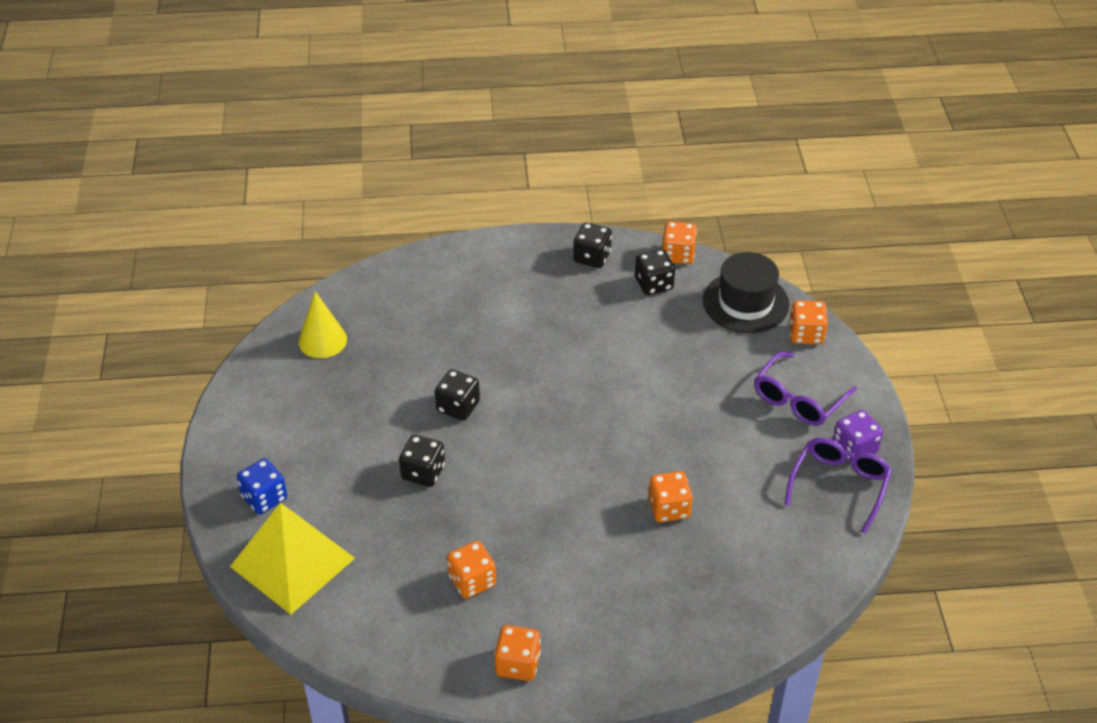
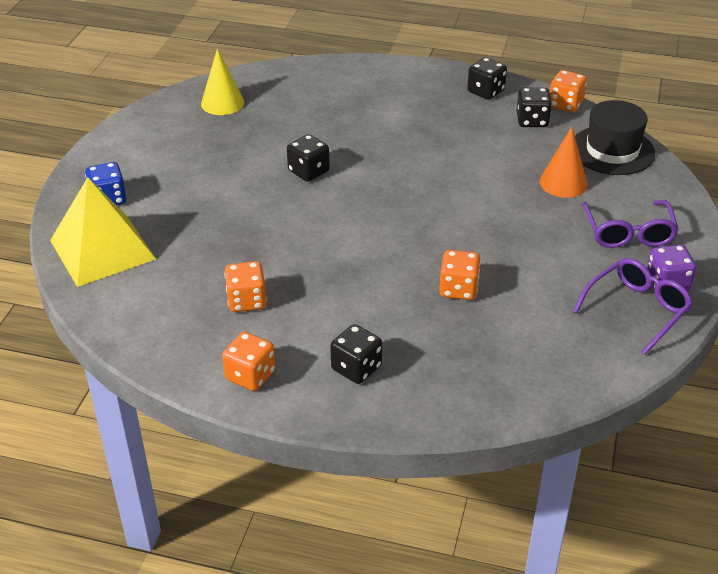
camera: 20 degrees right, 5 degrees down
(423, 472) = (251, 211): black dice -> black dice (356, 368)
(715, 355) = (563, 183): none -> orange cone
(798, 399) = (628, 233): purple glasses -> purple glasses turned 60 degrees counterclockwise
(806, 334) = (660, 185): orange dice -> none

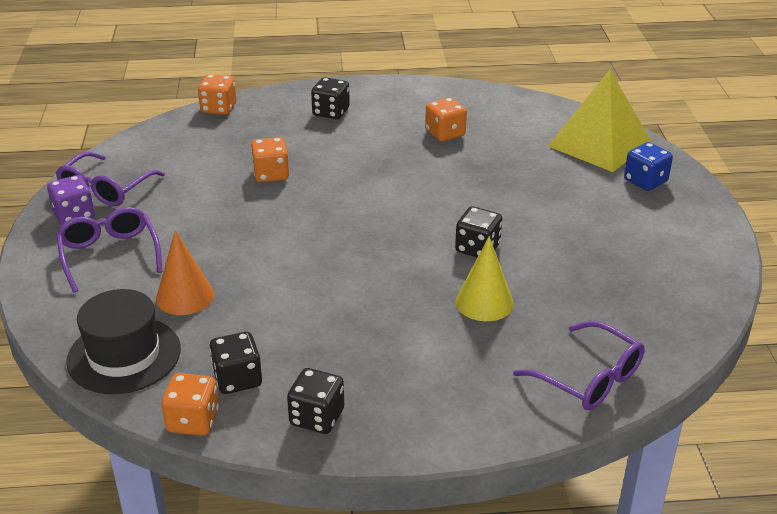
camera: 160 degrees right, 5 degrees down
(222, 103) = (652, 311): yellow cone -> yellow cone (484, 302)
(250, 375) = (405, 95): orange dice -> orange dice (218, 108)
(302, 77) = (589, 378): none -> purple glasses

